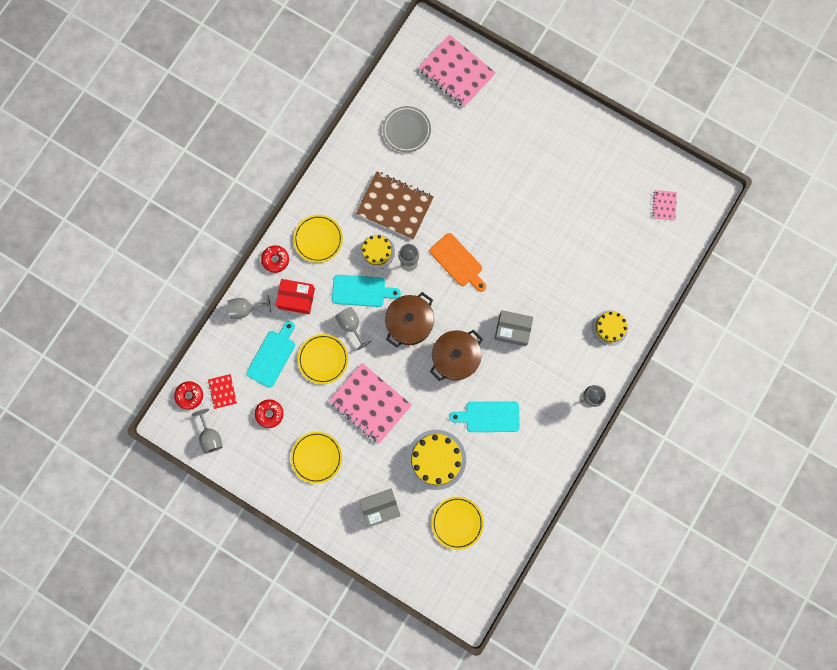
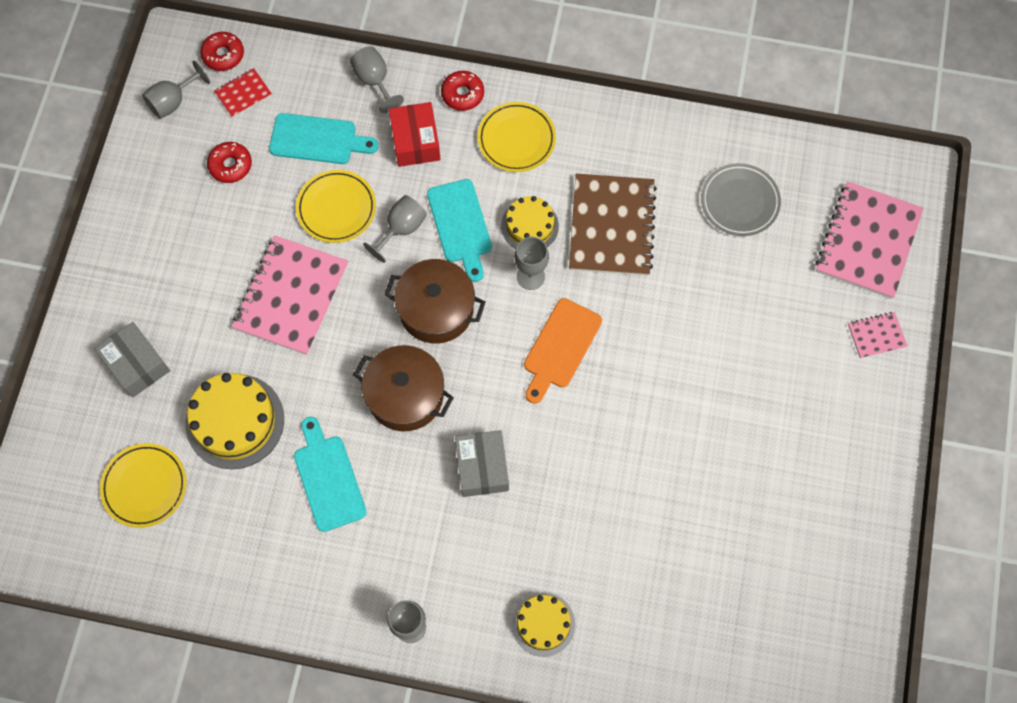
camera: 70 degrees right, 10 degrees down
(316, 457) = (186, 250): yellow plate -> none
(664, 205) = (793, 647): pink notebook -> pink notebook (876, 336)

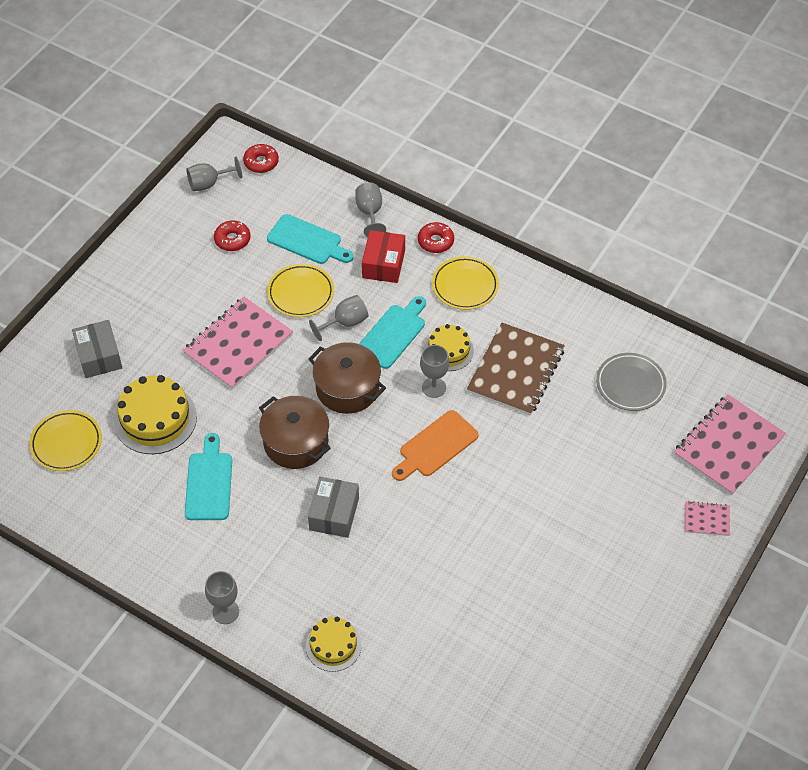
camera: 20 degrees right, 15 degrees down
(243, 94) = (264, 193): red notebook -> none
(460, 225) = (393, 334): turquoise cutting board -> turquoise cutting board turned 150 degrees counterclockwise

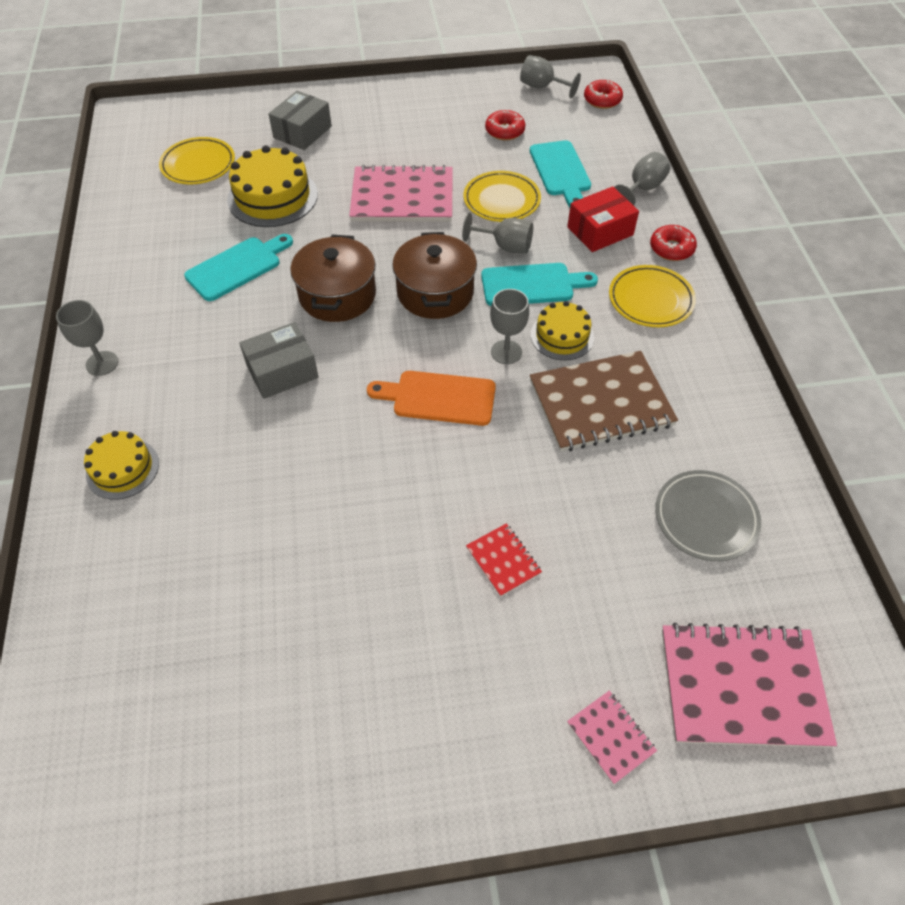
camera: 50 degrees right, 0 degrees up
(574, 494) = (503, 560): none -> red notebook

